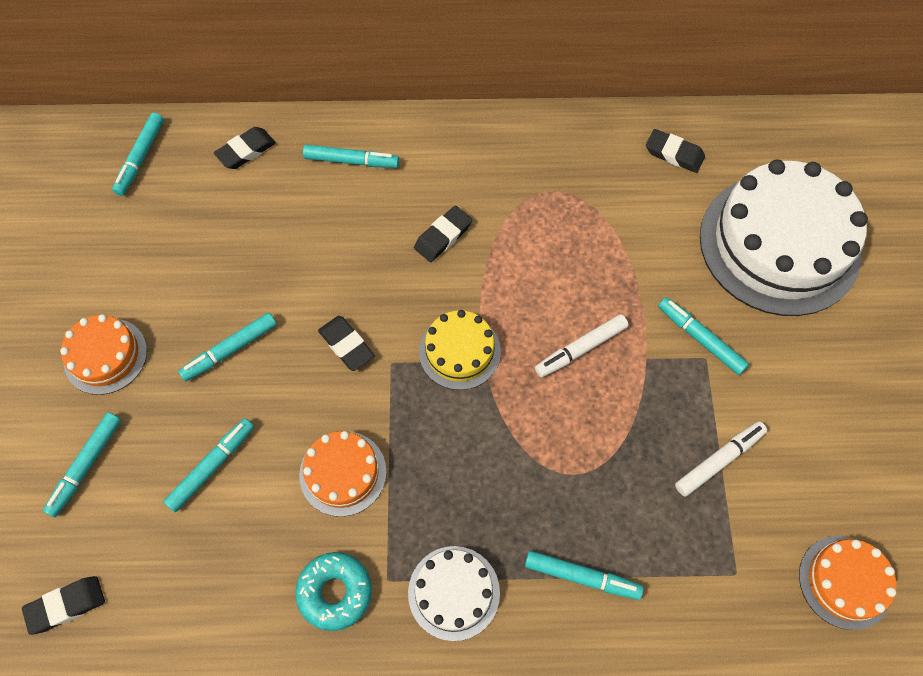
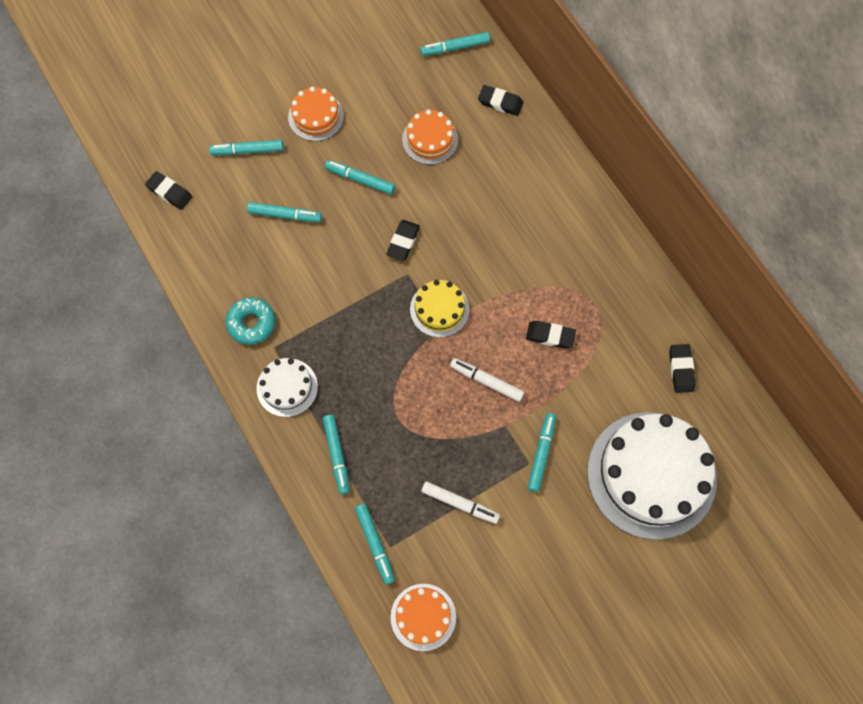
camera: 60 degrees right, 5 degrees up
(343, 473) = (322, 287): orange cake -> orange cake (430, 139)
(351, 161) = (534, 168): turquoise marker -> turquoise marker (375, 544)
(443, 236) = (515, 255): black eraser -> black eraser (550, 336)

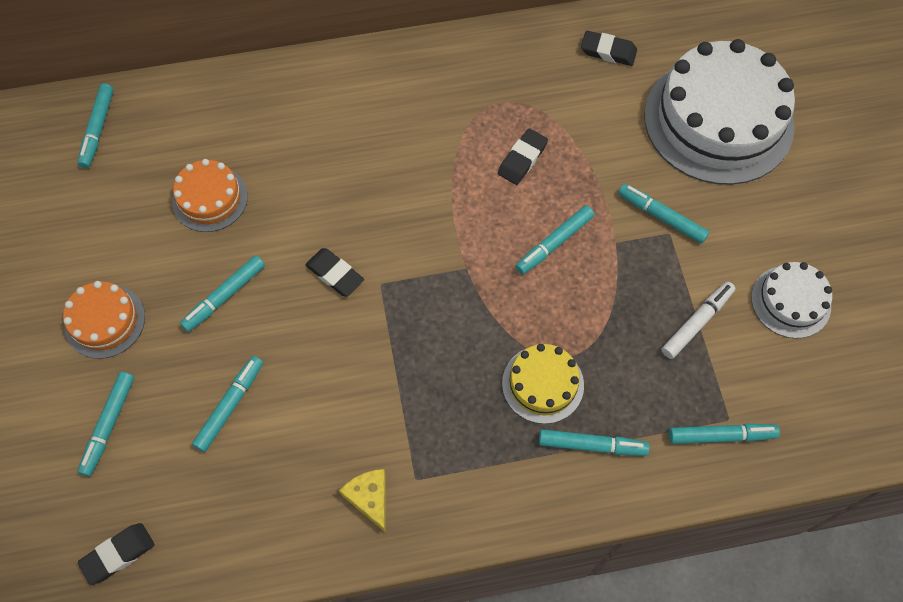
camera: 70 degrees left, 5 degrees down
(251, 323) = (369, 498): turquoise donut -> yellow cheese
(287, 387) = (478, 479): white cake -> white cake (790, 301)
(423, 617) = (825, 409): orange cake -> none
(439, 309) = (442, 263): yellow cake -> yellow cake (543, 384)
(486, 381) = (554, 243): white marker -> turquoise marker
(500, 102) = (200, 107): black eraser -> none

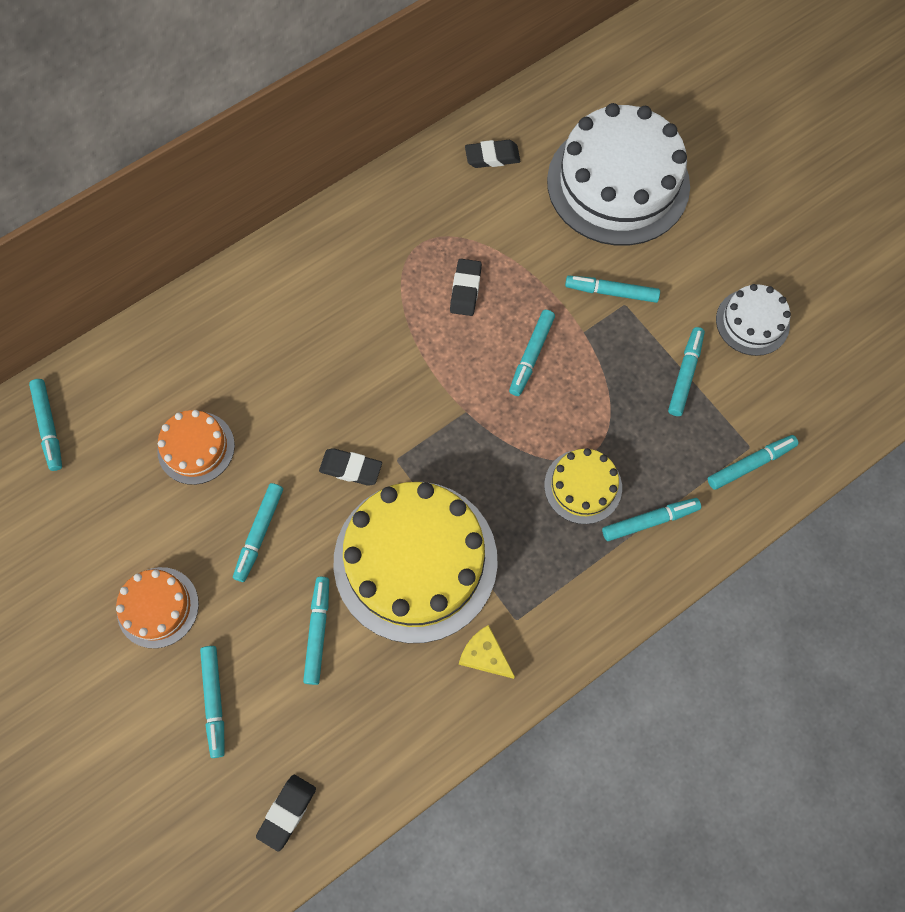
camera: 25 degrees left, 5 degrees up
(350, 382) = (415, 560): none -> yellow cake
(697, 322) = (685, 374): white marker -> turquoise marker

